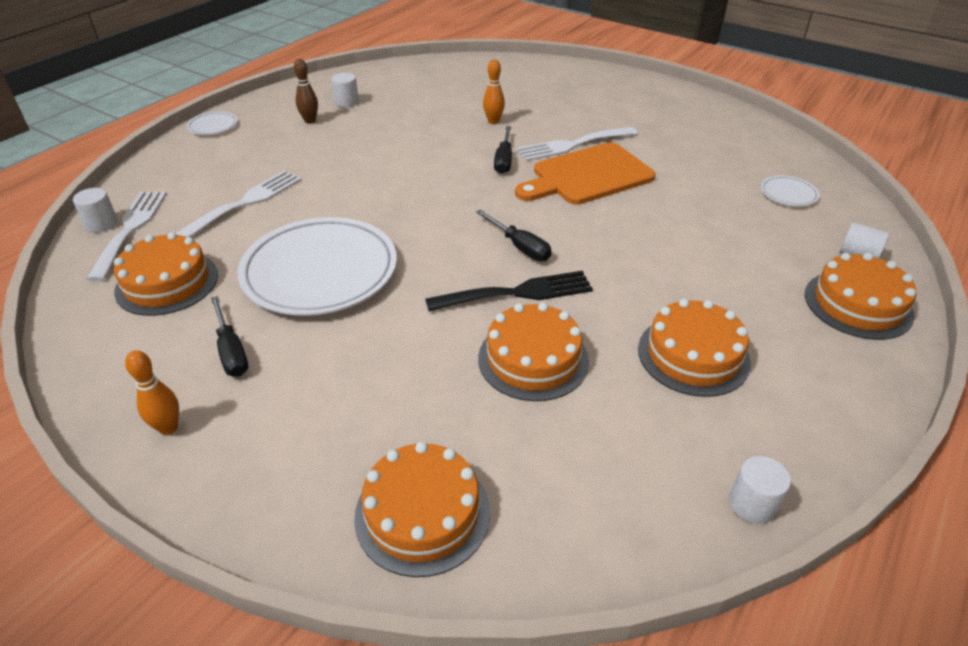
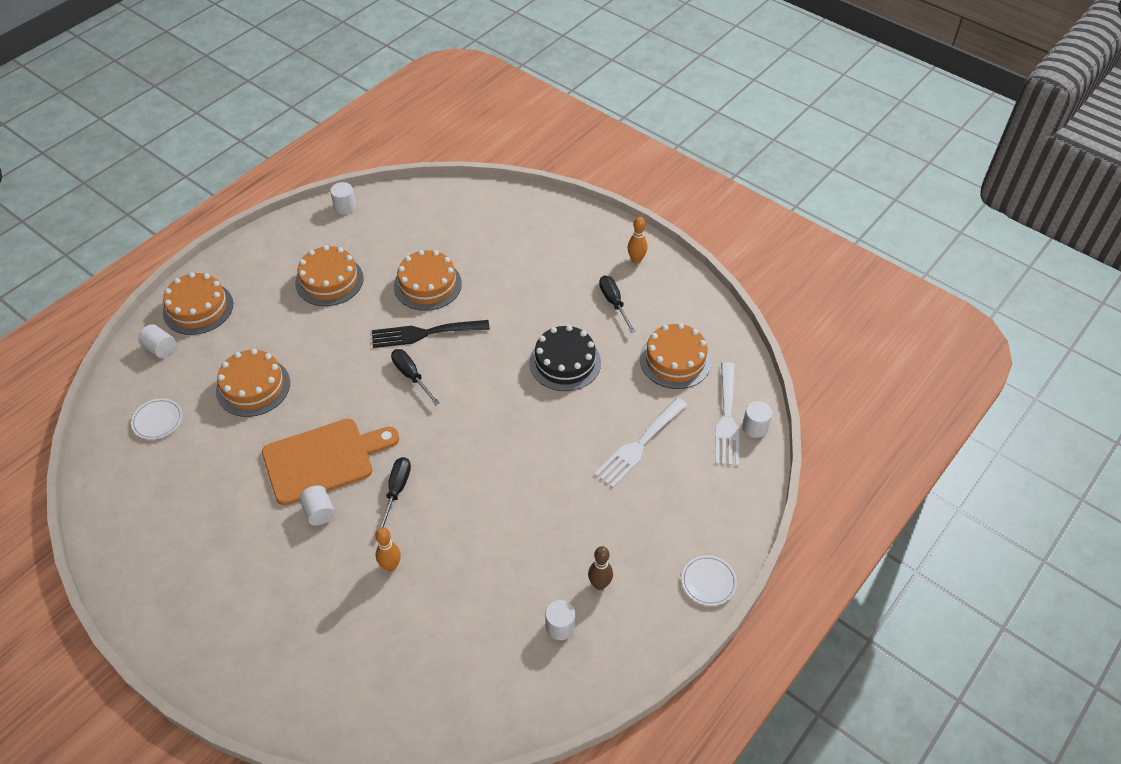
camera: 175 degrees left, 10 degrees up
(320, 272) = (565, 362): white plate -> black cake
(422, 513) = (501, 213): orange cake -> orange cake (253, 387)
(572, 145) = (319, 512): white fork -> white cylinder

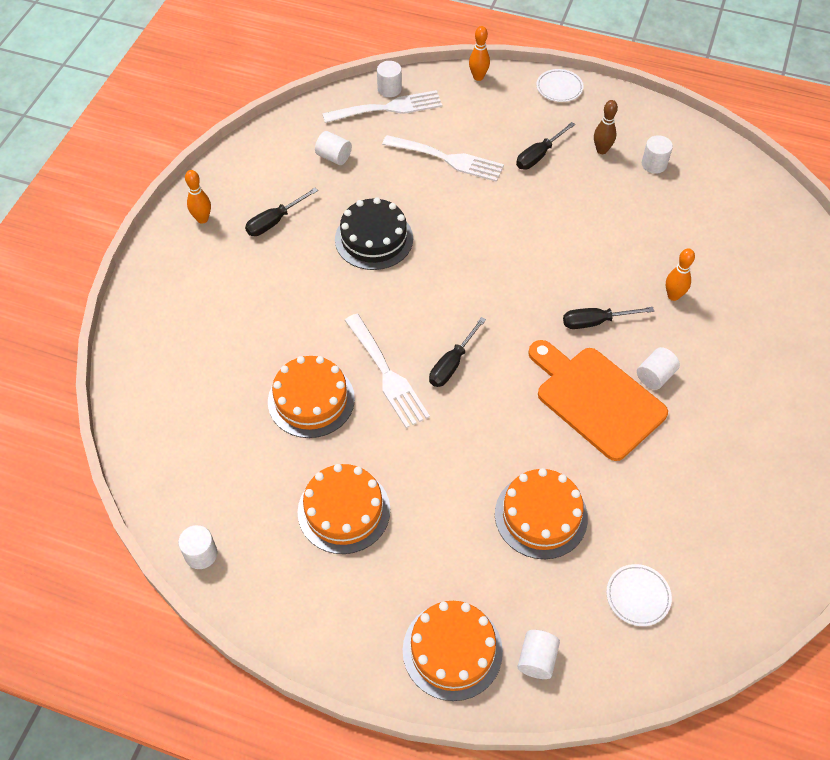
camera: 110 degrees left, 5 degrees up
(424, 333) = (387, 374): black fork -> white fork
(614, 523) = (539, 155): none -> black screwdriver
(675, 360) = (334, 157): orange cake -> white cylinder
(749, 510) = (478, 77): none -> orange bowling pin

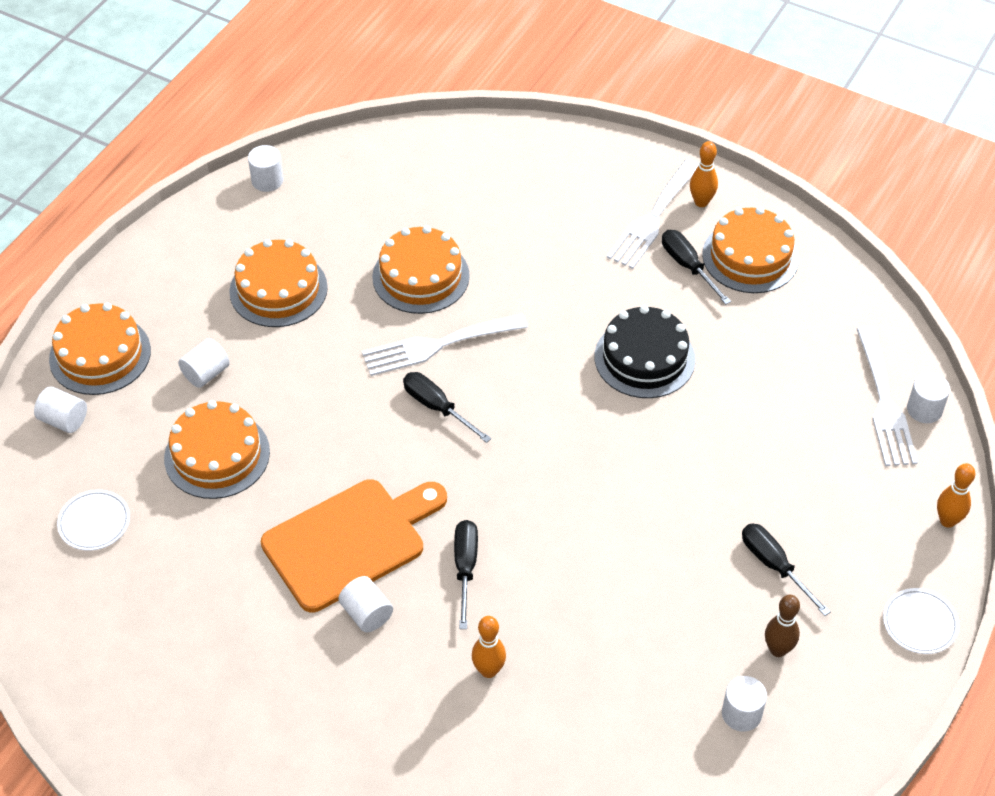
camera: 100 degrees right, 5 degrees down
(259, 185) = (750, 256): none -> orange cake
(334, 157) = (793, 334): white cylinder -> white cylinder (206, 373)
(448, 159) = (777, 456): white fork -> white fork (653, 218)

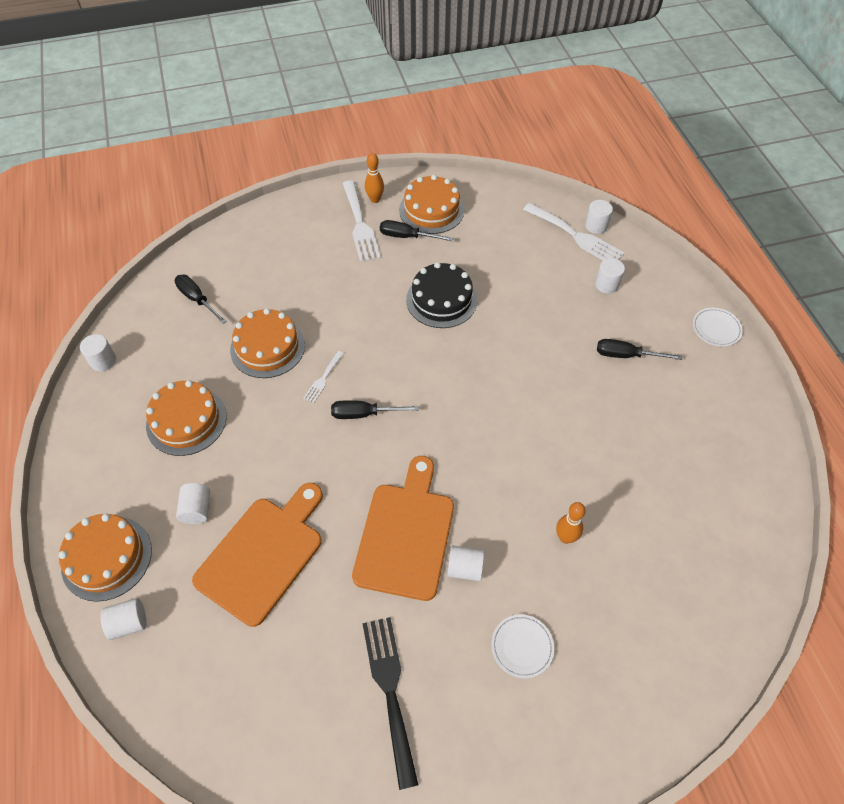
camera: 45 degrees left, 5 degrees up
(94, 522) = (229, 672): white plate -> white plate (522, 647)
(194, 648) = (390, 690): none -> black fork
(217, 455) = (263, 554): orange cake -> orange cutting board
(437, 345) = (323, 379): white fork -> white fork, size x0.51
(465, 568) = (486, 491): black screwdriver -> black screwdriver (197, 299)
(741, 714) = (702, 444): white cylinder -> white cylinder (606, 284)
(778, 649) = (678, 396): brown bowling pin -> none
(947, 521) = (668, 270): orange bowling pin -> none

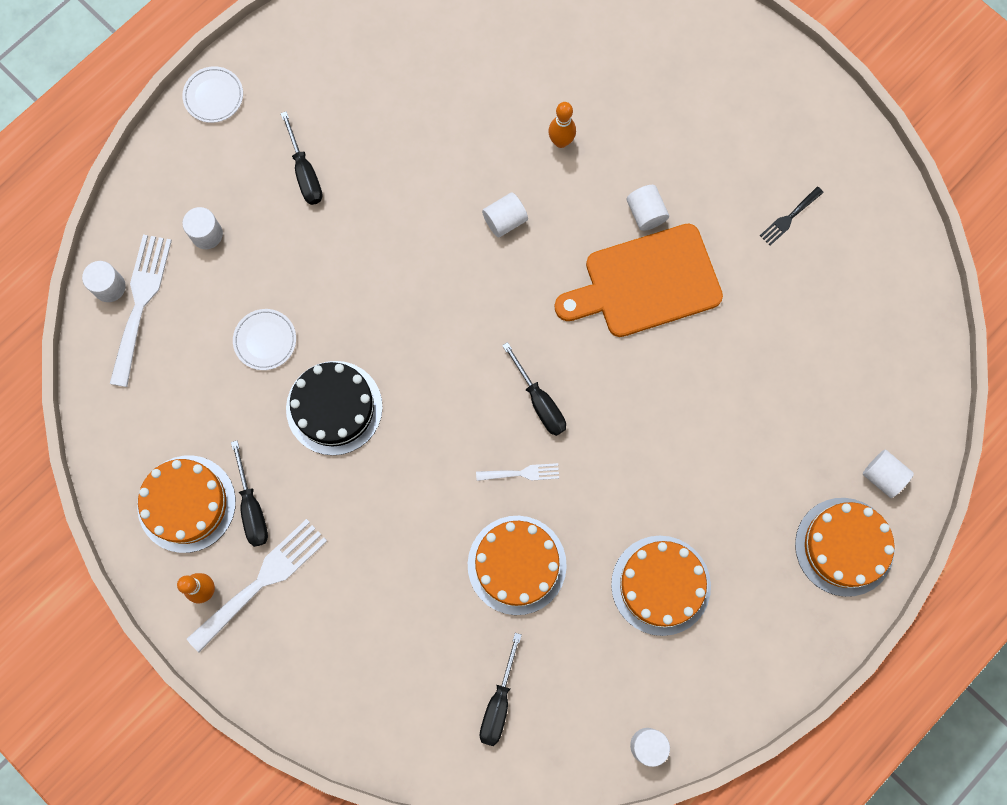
camera: 120 degrees left, 20 degrees up
(197, 509) = (745, 497): white cylinder -> white cylinder (505, 220)
(263, 554) = (747, 401): orange cutting board -> none
(390, 690) = (789, 218): black fork -> black fork, size x0.51
(522, 647) = (686, 132): white plate -> white plate (265, 340)

